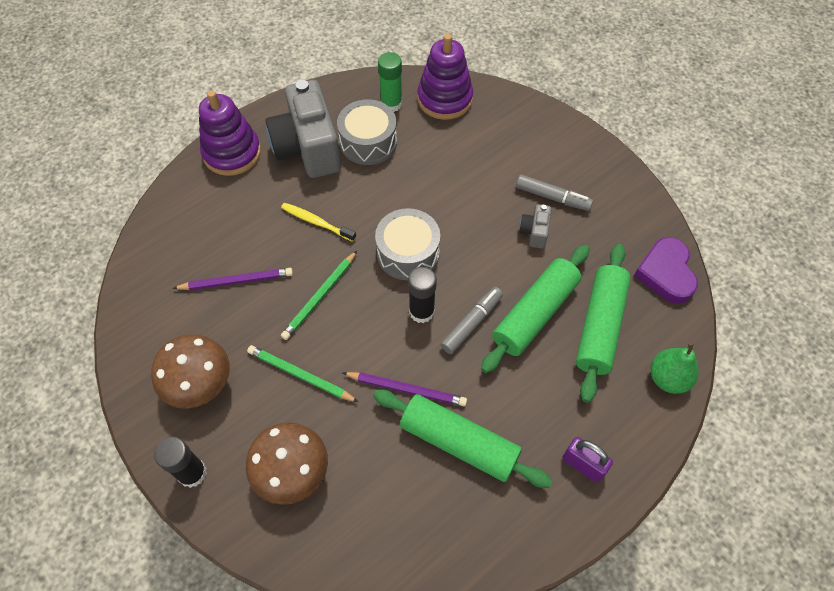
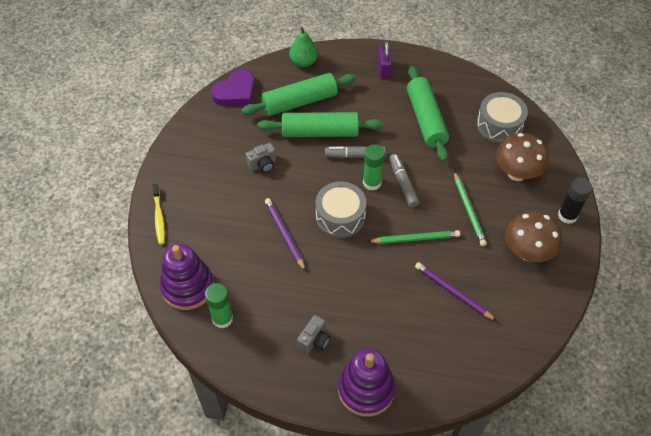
camera: 130 degrees left, 5 degrees down
(308, 148) = (314, 340): grey camera -> grey camera, size x0.43
(316, 222) = (368, 283): yellow toothbrush -> yellow toothbrush (159, 217)
(368, 142) = (273, 305): grey drum -> grey drum (499, 125)
(406, 389) = (423, 158): purple pencil -> purple pencil (285, 234)
(421, 311) = (372, 182): black glue stick -> green glue stick
(552, 197) = (226, 171): grey marker -> grey marker (403, 183)

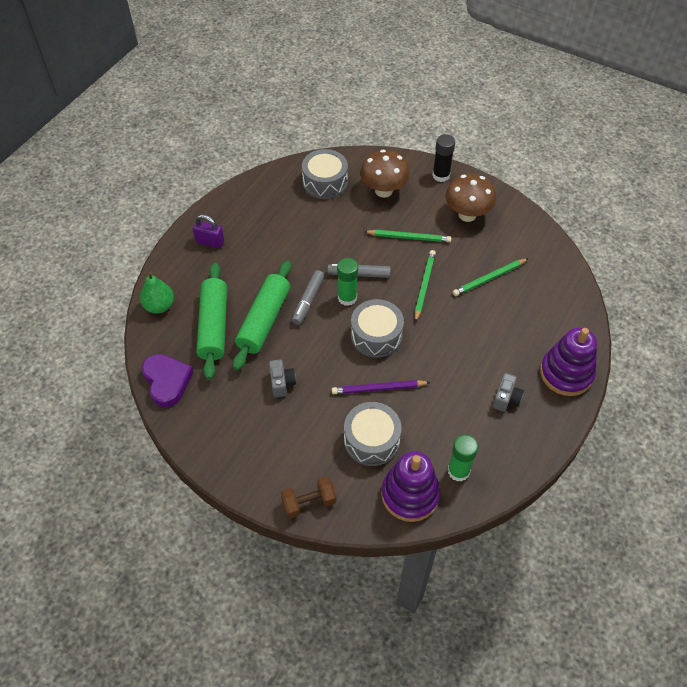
camera: 70 degrees left, 0 degrees up
(159, 217) = (309, 502): yellow toothbrush -> brown dumbbell
(231, 244) = (371, 440): none -> grey drum
(314, 340) = (506, 398): grey camera -> grey camera turned 60 degrees clockwise
(426, 119) = (291, 231): green rolling pin -> none
(453, 292) = (489, 278): purple pencil -> green pencil

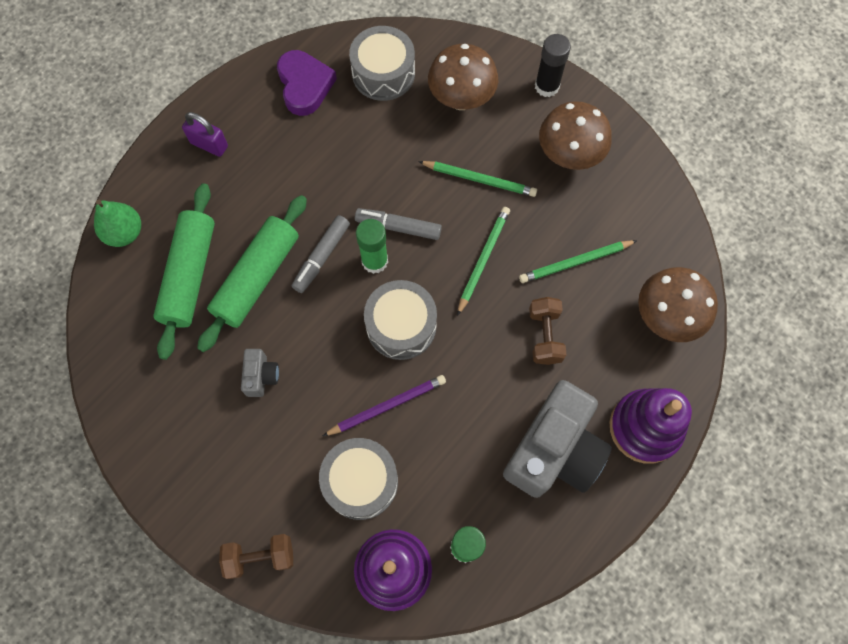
camera: 10 degrees right, 15 degrees up
(167, 381) = (113, 348): purple heart -> purple heart (304, 85)
(379, 388) = (387, 406): purple pencil -> purple pencil turned 150 degrees clockwise
(480, 327) = (545, 336): none -> brown dumbbell
(506, 398) = (554, 451): grey camera -> grey camera, size x2.32
(561, 303) = (666, 317): none -> brown mushroom

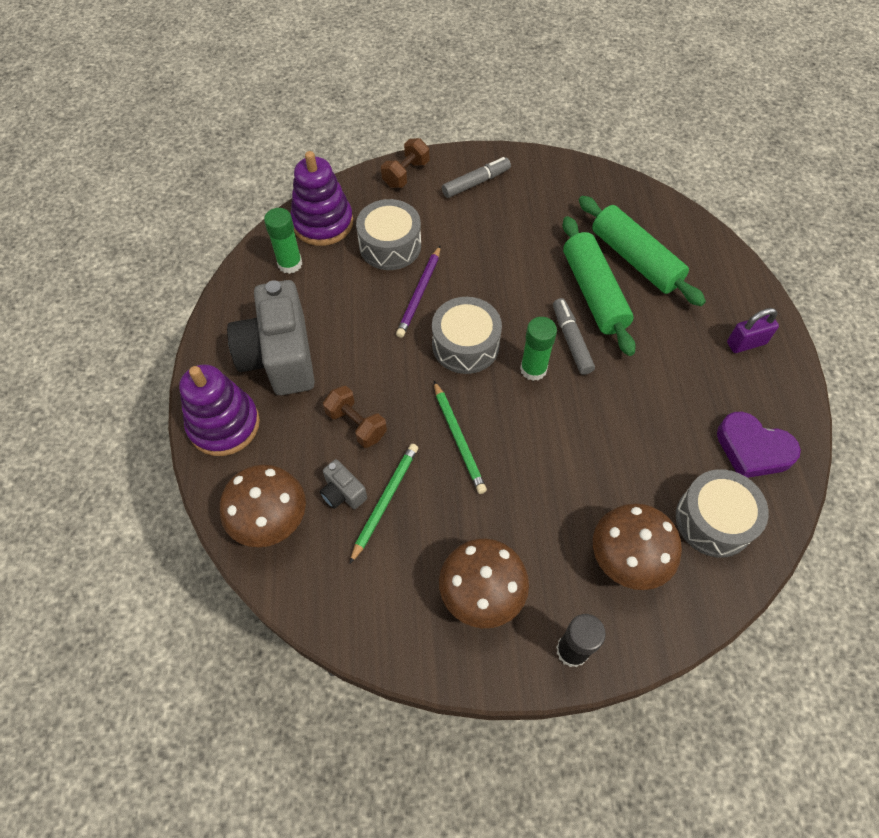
camera: 135 degrees right, 10 degrees down
(124, 233) = (708, 247): green pear -> none
(261, 376) = (516, 246): grey camera -> grey camera (343, 493)
(398, 227) = (546, 407): grey marker -> grey marker (476, 183)
(479, 180) = (530, 500): green pencil -> none

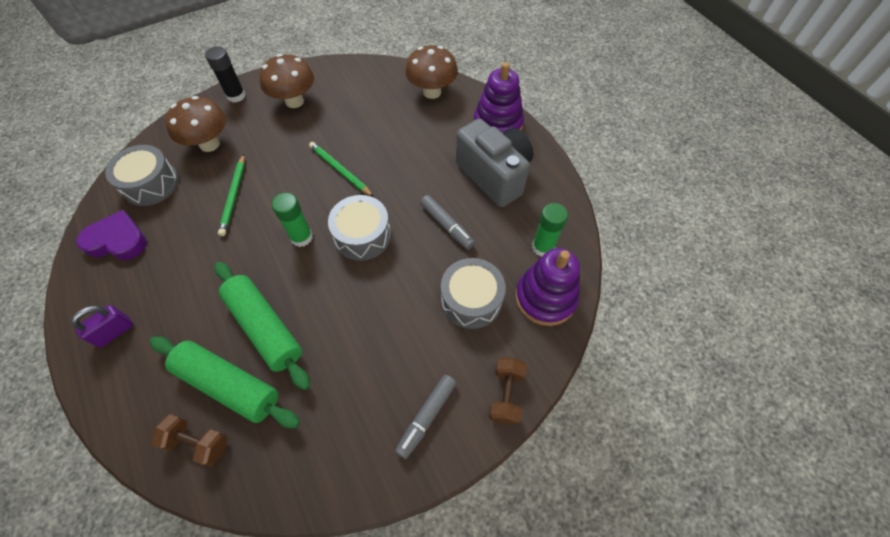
camera: 155 degrees right, 0 degrees up
(343, 493) = (399, 117): grey camera -> none
(356, 424) = (413, 154): brown dumbbell -> brown dumbbell (198, 442)
(385, 501) = (371, 122): green pencil -> green pencil (234, 196)
(419, 293) = (420, 264): purple pencil -> none
(571, 340) = (276, 273): grey marker -> grey marker (446, 226)

